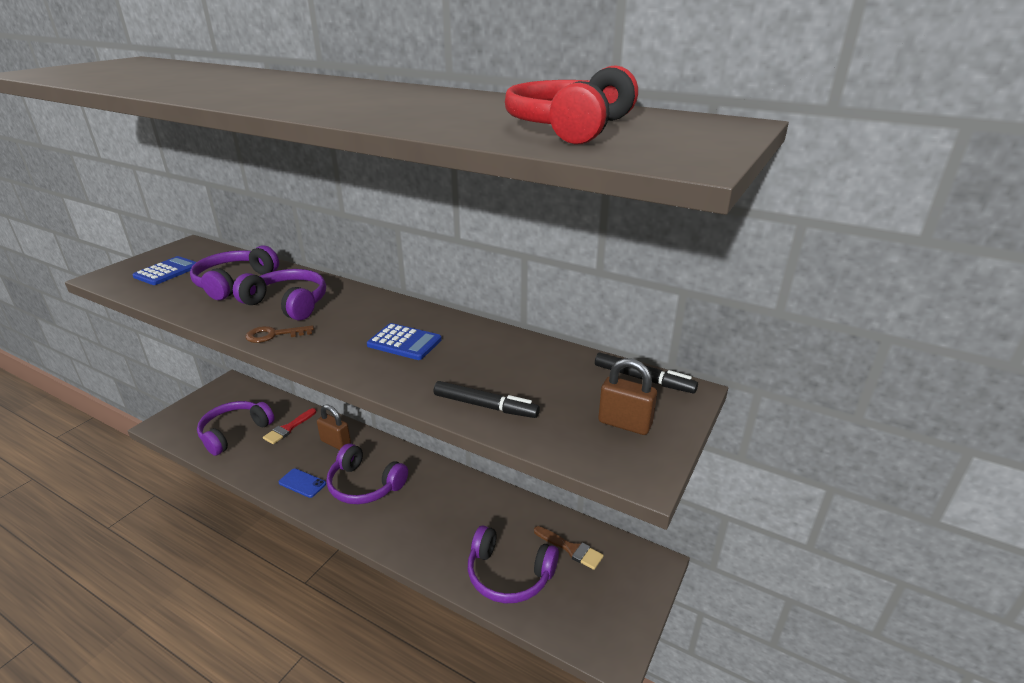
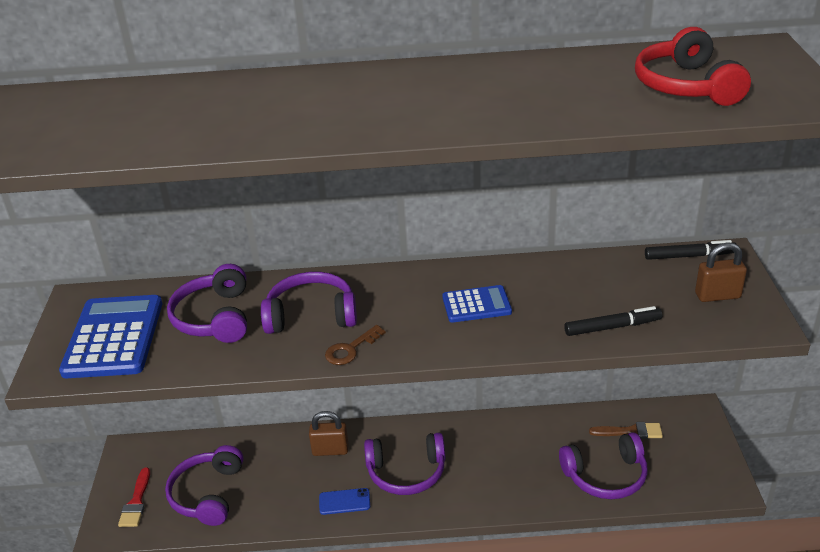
camera: 30 degrees left, 5 degrees up
(167, 271) = (114, 337): blue calculator -> blue calculator, size x1.77
(288, 428) = (262, 461): red brush -> red brush (136, 502)

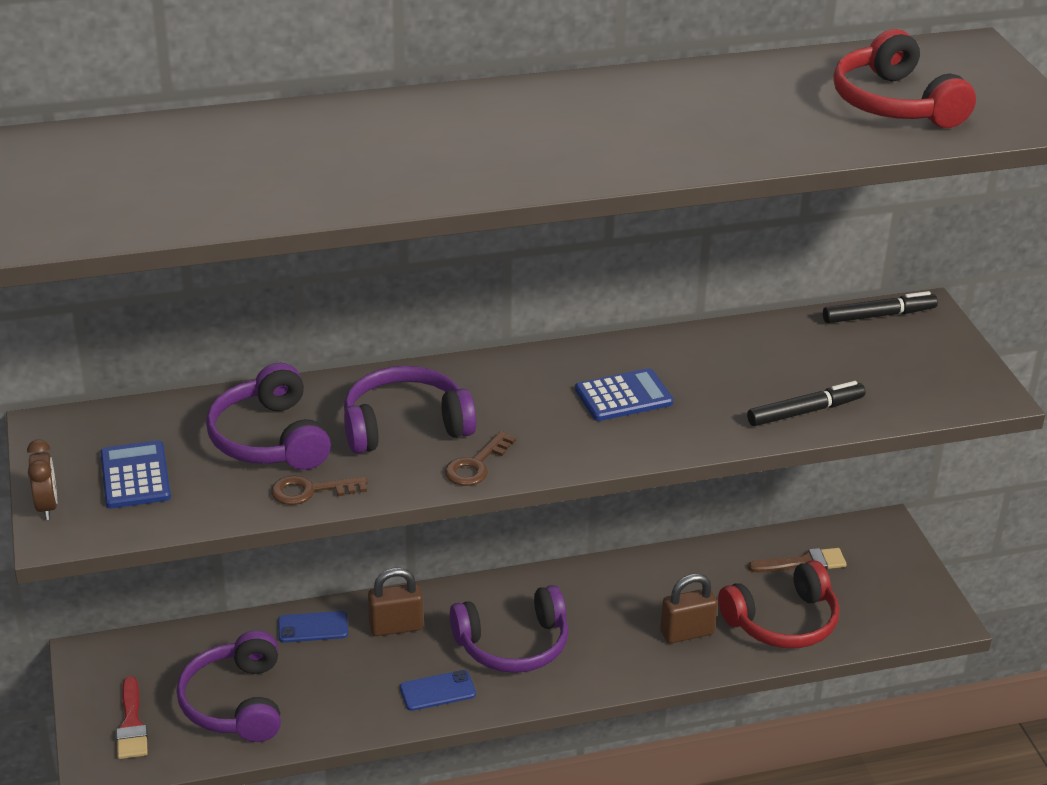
camera: 15 degrees left, 0 degrees up
(46, 355) = (47, 506): none -> brown clock
(114, 337) = (135, 476): blue calculator -> blue calculator, size x0.56
(226, 359) = (310, 491): none -> brown key
(275, 445) = (313, 627): none -> blue phone
(605, 476) = (783, 621): purple headphones -> red headphones
(717, 295) = (924, 363): brown padlock -> brown padlock (687, 633)

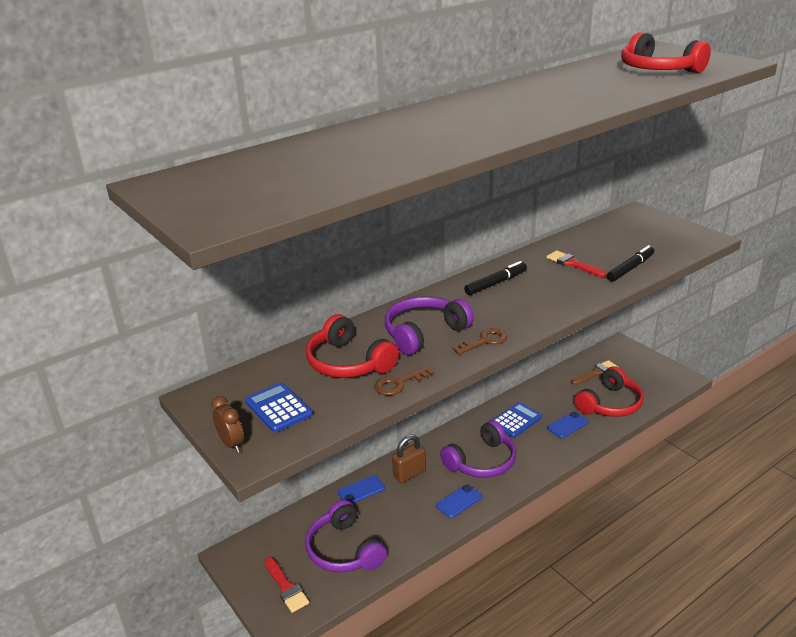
camera: 20 degrees left, 5 degrees down
(270, 439) = (348, 362): purple headphones -> red headphones
(476, 465) = (484, 341): brown key -> brown key turned 135 degrees counterclockwise
(623, 396) = (531, 286): blue calculator -> blue calculator (516, 420)
(687, 633) = (567, 425): brown padlock -> blue phone
(723, 377) = (573, 264): none -> red brush
(878, 315) = (619, 219): black marker -> black marker (496, 283)

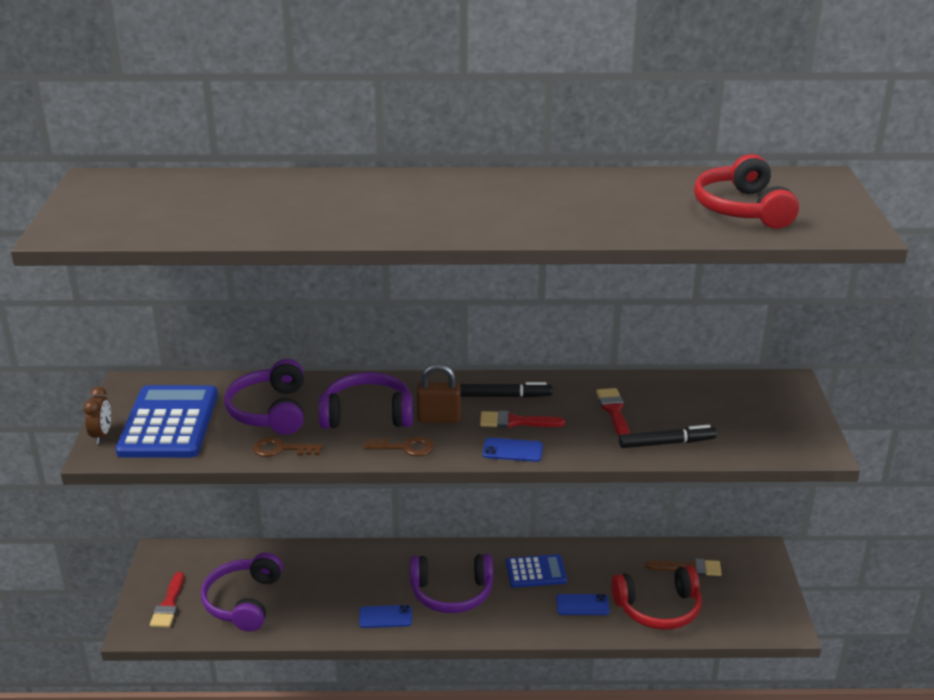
camera: 35 degrees right, 0 degrees up
(278, 408) = (169, 423): blue calculator -> blue calculator, size x1.77
(348, 362) = (270, 411): red headphones -> purple headphones
(361, 490) = (316, 558): blue phone -> blue phone (512, 450)
(409, 474) = (373, 567): brown padlock -> brown padlock (439, 418)
(527, 295) = (515, 422): none -> red brush

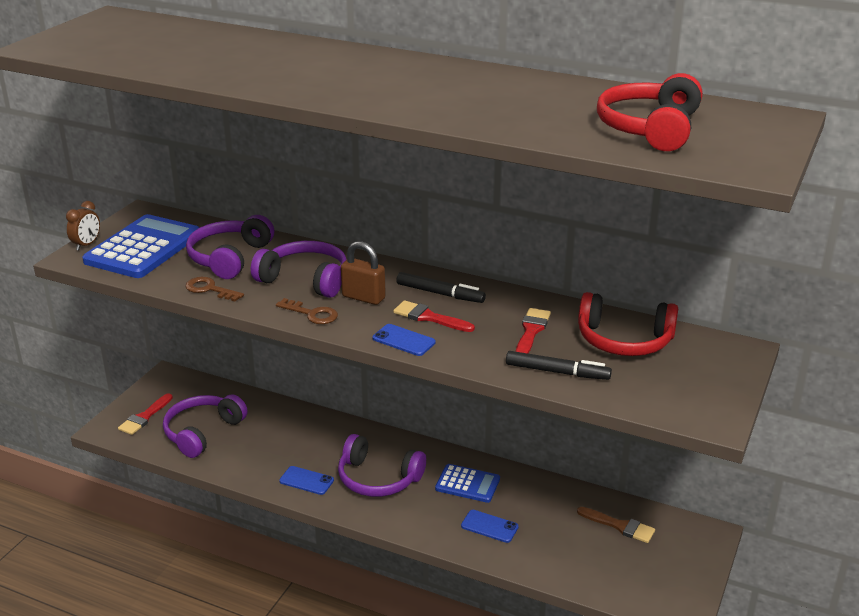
camera: 25 degrees right, 0 degrees up
(658, 608) = (561, 553): red headphones -> red headphones (624, 340)

